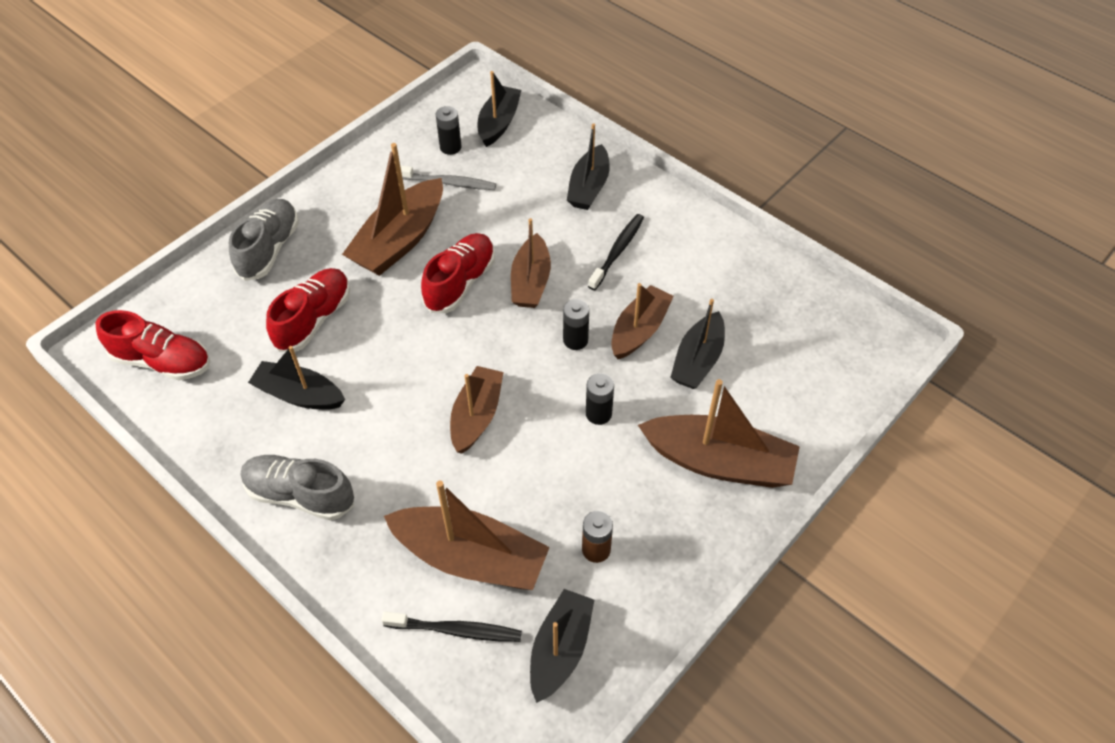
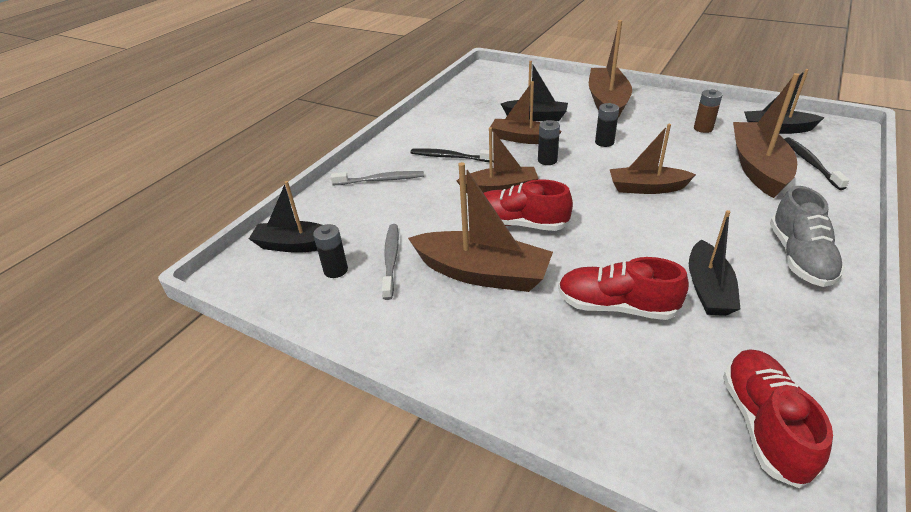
camera: 100 degrees left, 15 degrees down
(269, 249) = (539, 379): grey shoe -> none
(589, 187) = (381, 180): black boat -> grey toothbrush

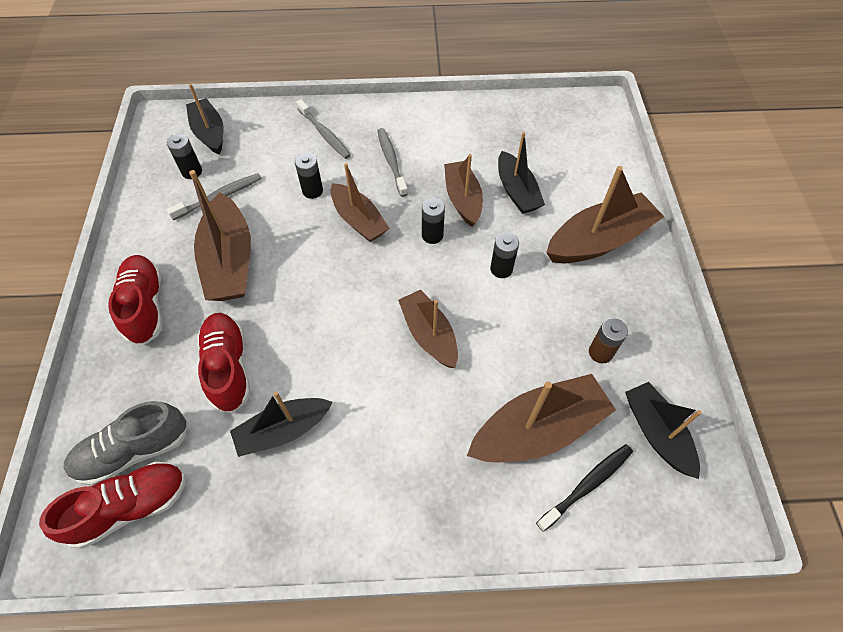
camera: 55 degrees right, 20 degrees up
(442, 203) = (312, 191): none -> black battery
(450, 157) = (391, 161): black toothbrush -> grey toothbrush
(519, 224) = (311, 257): red shoe -> red shoe (145, 306)
(799, 257) = (373, 501): grey shoe -> grey shoe (134, 451)

